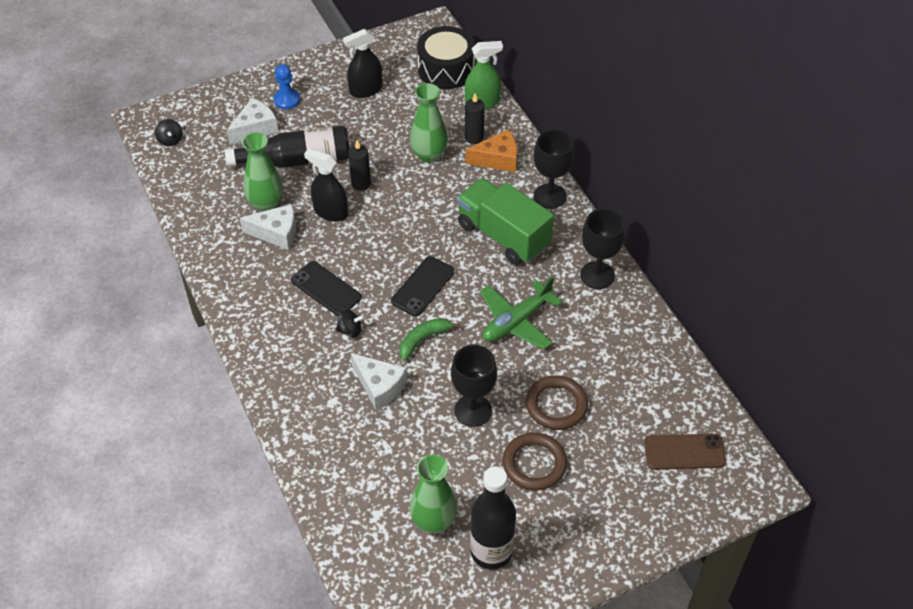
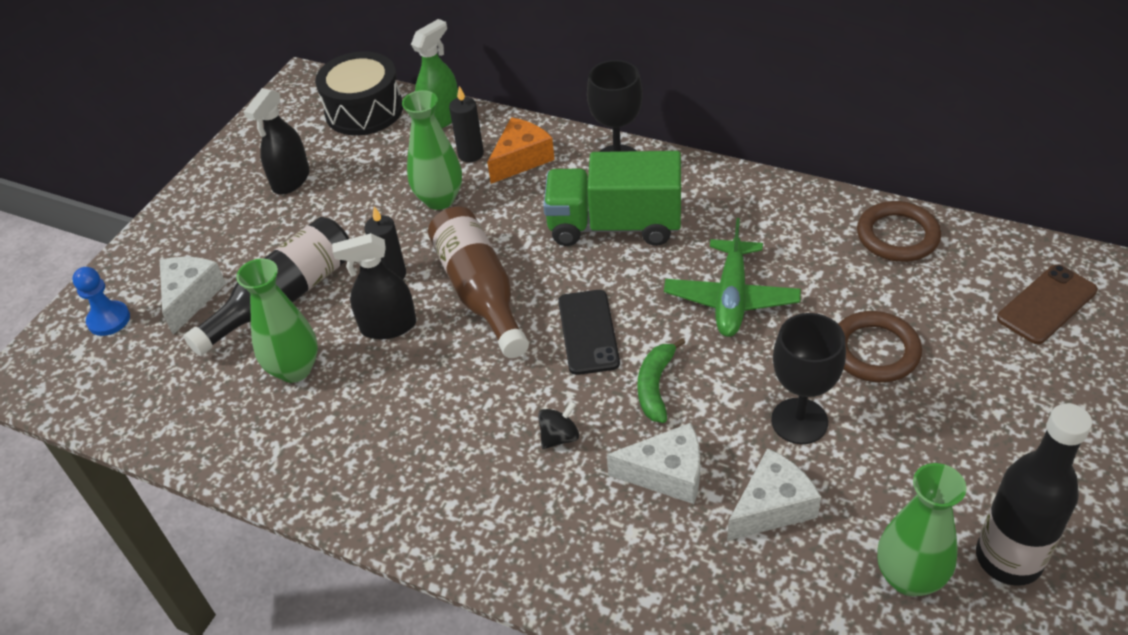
camera: 35 degrees left, 5 degrees down
(170, 140) = (81, 379): black spinning top -> none
(277, 233) = (344, 392): white cheese -> white cheese (772, 506)
(287, 100) = (200, 244): blue pawn -> blue pawn (109, 320)
(326, 289) = (477, 412): black phone -> none
(393, 225) = (480, 292): none -> brown bottle
(534, 464) = (929, 427): brown ring -> brown ring (897, 236)
(597, 275) = (755, 200): black goblet -> none

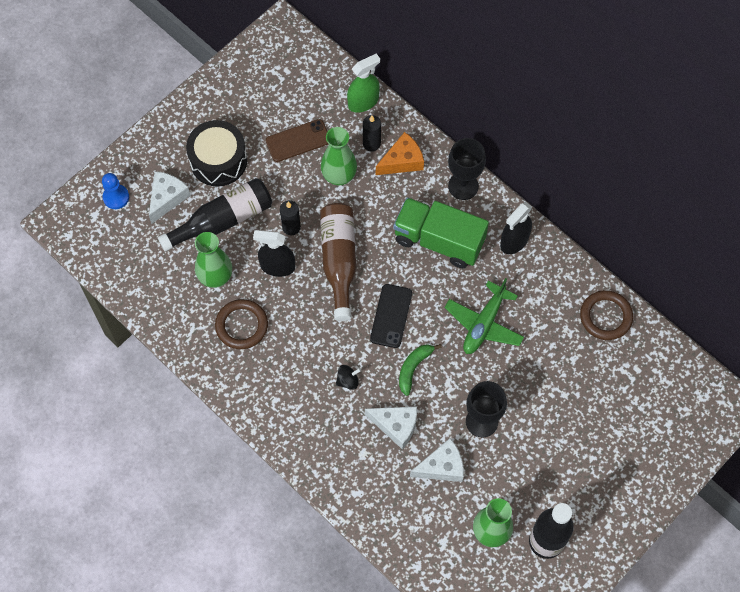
camera: 15 degrees right, 20 degrees up
(291, 180) = (250, 122): black spray bottle -> black spray bottle (514, 241)
(364, 110) = (314, 74): black drum -> black drum (218, 160)
(874, 351) = (547, 393): brown ring -> brown ring (241, 325)
(1047, 304) = (663, 400): brown phone -> brown phone (298, 141)

